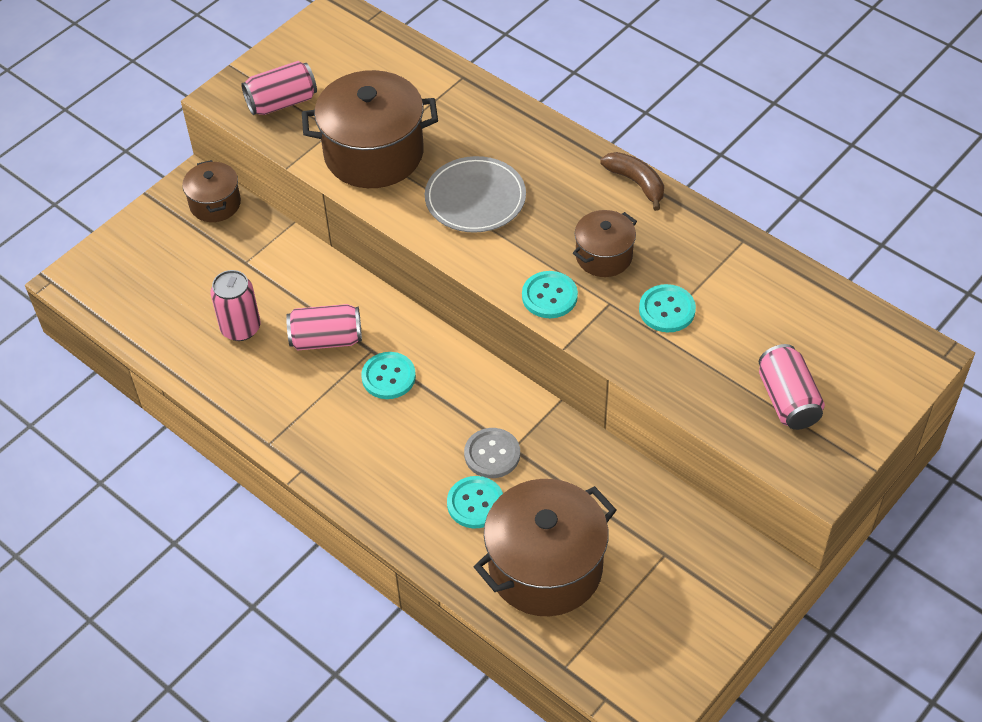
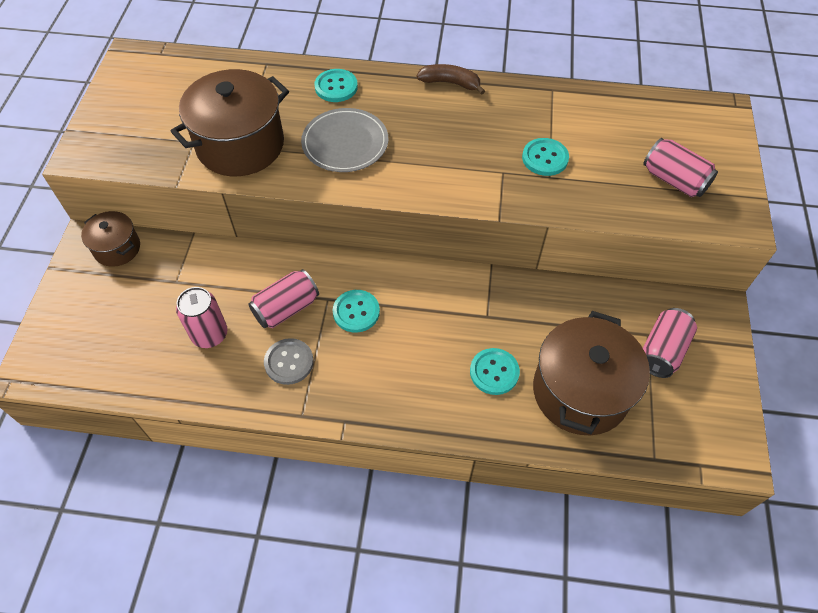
camera: 35 degrees left, 5 degrees up
(281, 102) = (134, 139): pink can -> pink can (662, 351)
(492, 454) = (476, 329): grey button -> grey button (289, 362)
(549, 296) = (457, 187): turquoise button -> turquoise button (336, 87)
(604, 256) = (471, 142): brown pot -> none

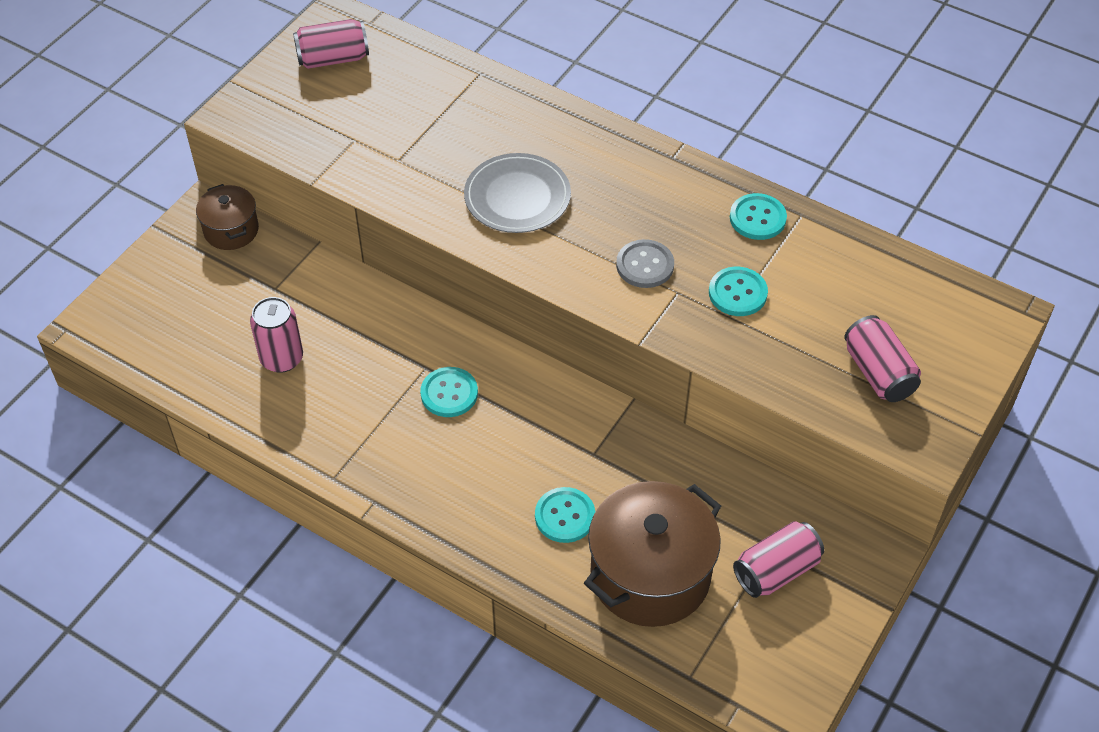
camera: 25 degrees right, 5 degrees down
(240, 145) = (401, 160): brown pot -> none
(286, 308) = (376, 361): pink can -> pink can (333, 59)
(289, 362) = (349, 419): grey button -> grey button (645, 265)
(336, 87) = (544, 127): turquoise button -> turquoise button (757, 218)
(450, 83) = (681, 166): brown banana -> none

